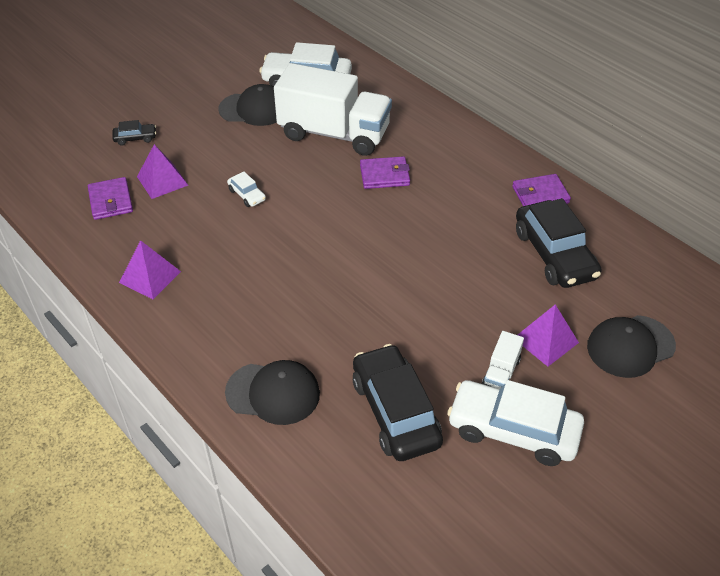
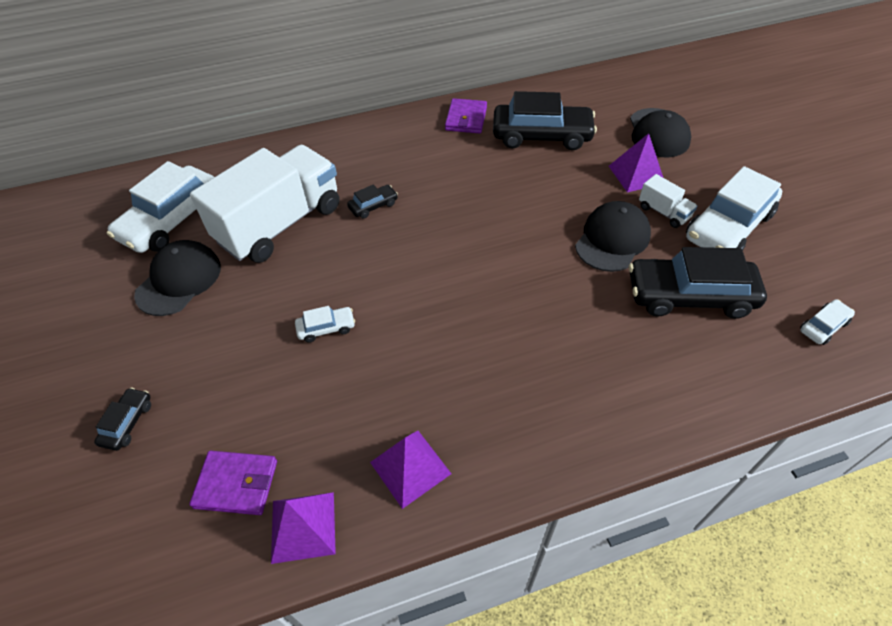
camera: 65 degrees left, 5 degrees up
(162, 180) = (239, 410): purple pyramid -> purple pyramid (303, 526)
(273, 393) = (640, 387): black cap -> black cap (612, 239)
(384, 175) = (373, 206): purple wallet -> black car
(411, 528) = (823, 326): none -> white car

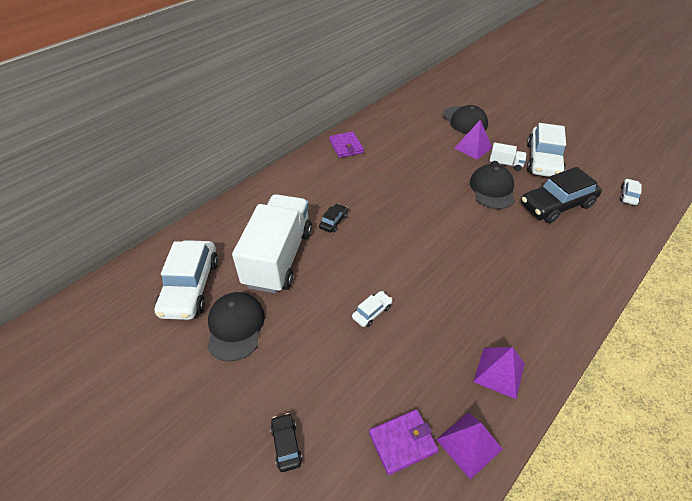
camera: 30 degrees left, 5 degrees down
(541, 136) = (401, 143): black car -> none

